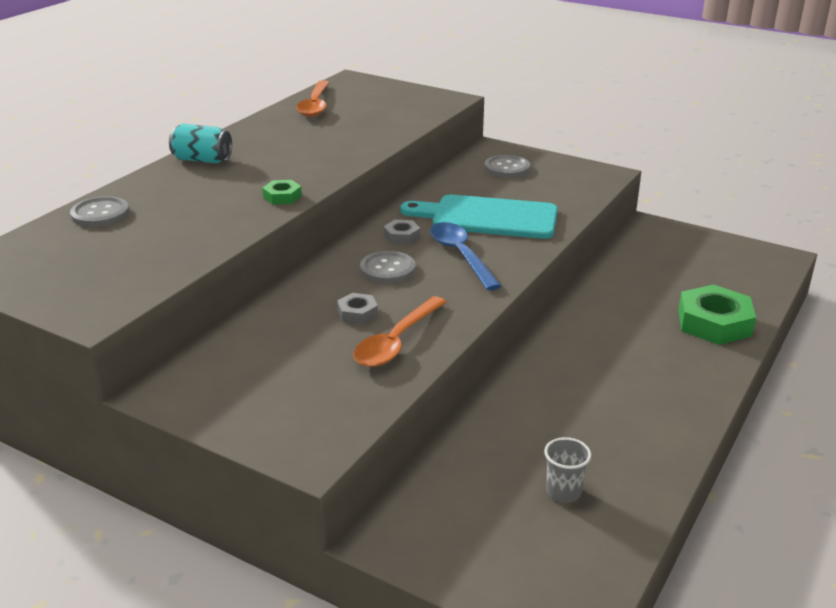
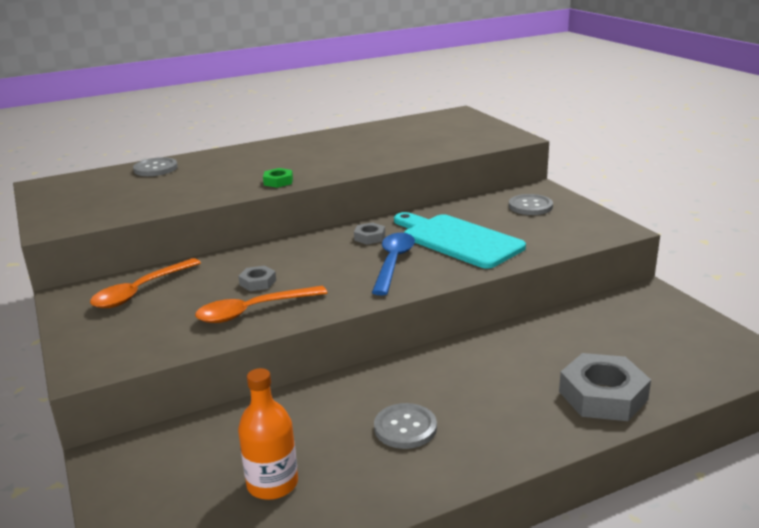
camera: 35 degrees right, 5 degrees down
(202, 160) = (268, 148): turquoise can -> none
(315, 105) = (402, 126): orange spoon -> orange spoon (141, 291)
(387, 269) = (324, 258): grey button -> grey button (405, 428)
(563, 492) = (272, 484): grey cup -> orange bottle
(714, 323) = (602, 395): green nut -> grey nut

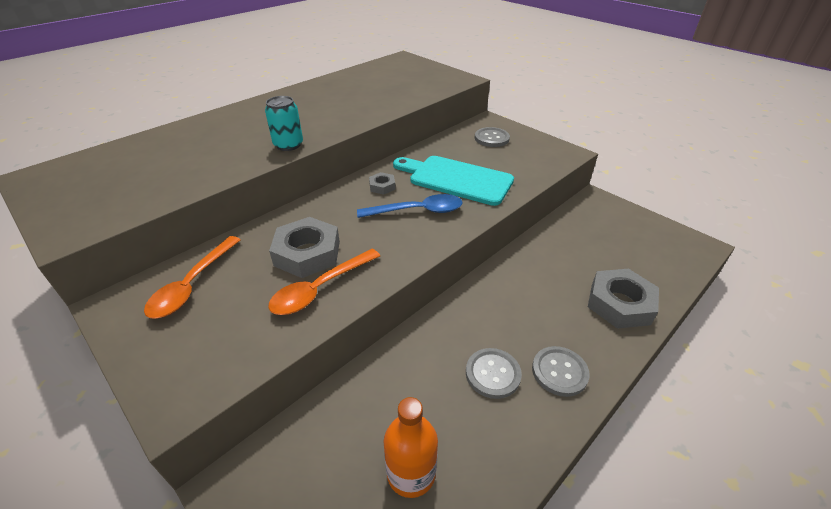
camera: 20 degrees left, 15 degrees up
(155, 168) = (154, 142): grey button -> grey button (559, 372)
(258, 282) = (307, 253): grey nut -> grey nut, size x2.04
(278, 181) = (288, 145): green nut -> turquoise can
(393, 263) = (417, 211): blue spoon -> blue spoon turned 90 degrees clockwise

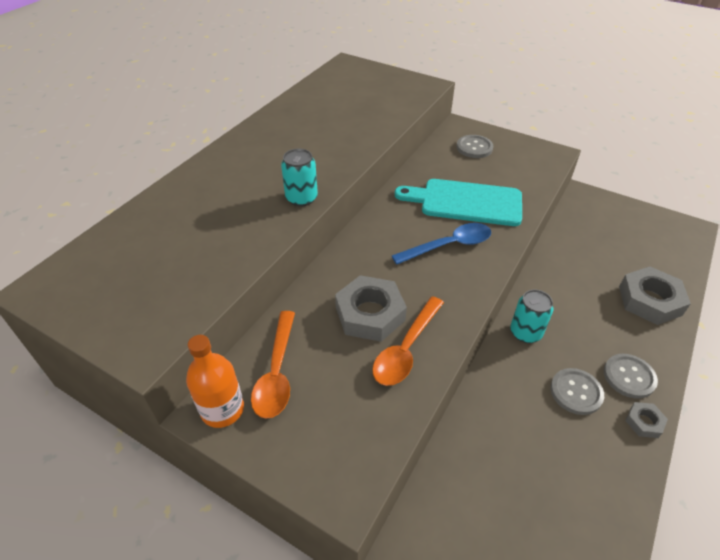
camera: 15 degrees left, 5 degrees up
(382, 186) = (398, 223): grey nut -> grey nut (644, 422)
(411, 473) = (553, 498): orange bottle -> orange bottle (222, 409)
(469, 307) = (525, 332): none -> turquoise can

